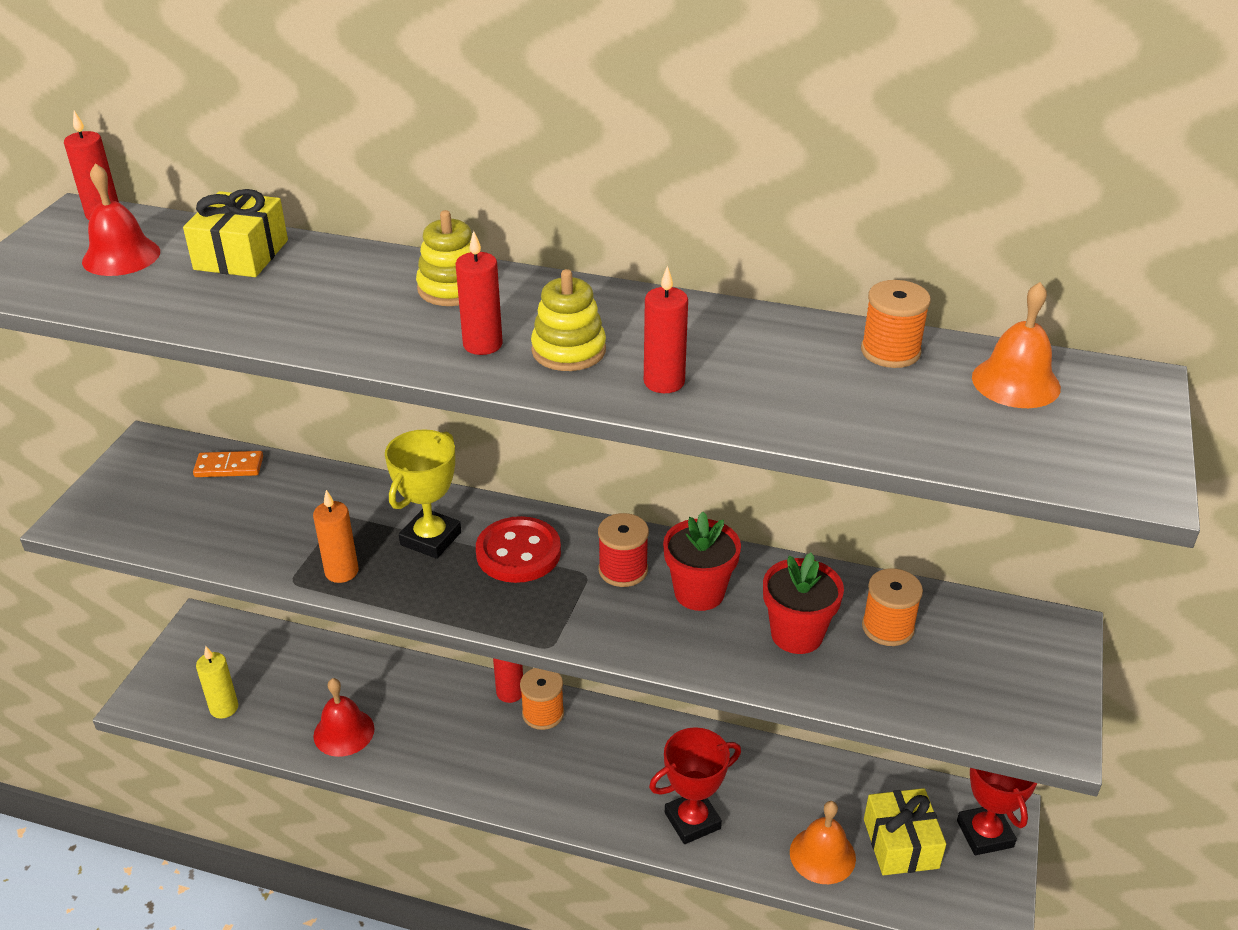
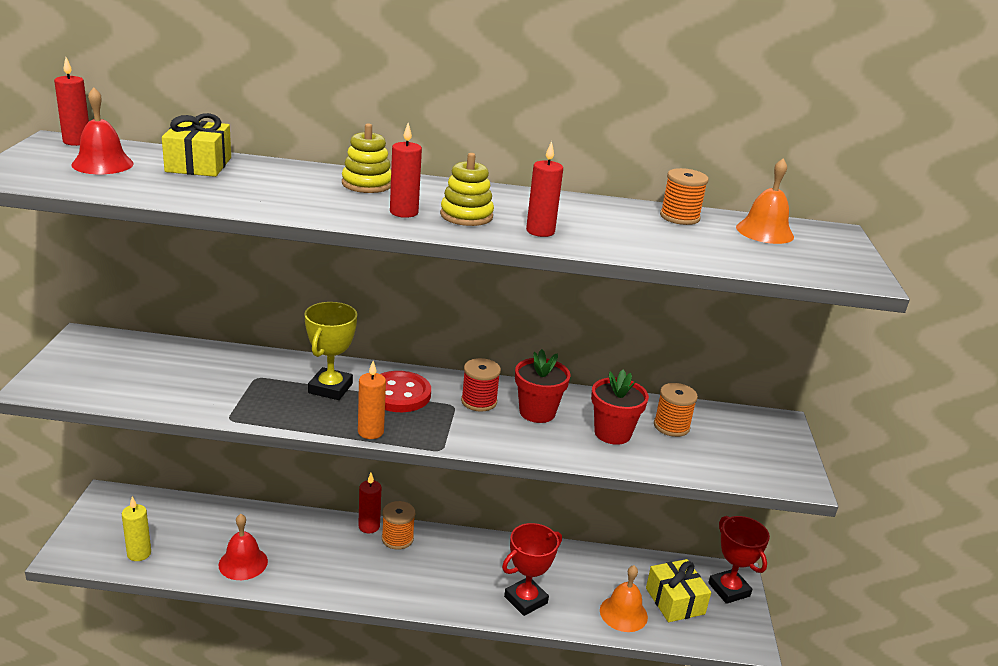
camera: 15 degrees left, 10 degrees down
(229, 467) = (156, 349): orange domino -> none
(341, 572) = (267, 411): orange candle -> orange candle (370, 432)

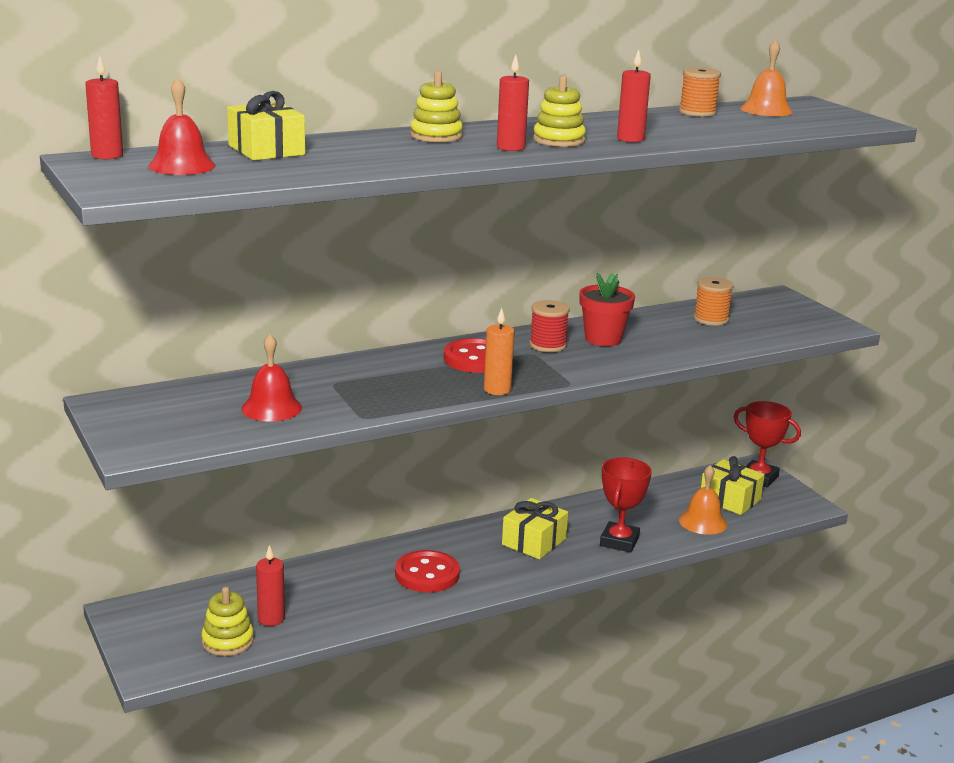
camera: 30 degrees left, 5 degrees down
(139, 553) = (227, 641): yellow candle -> yellow stacking toy
(243, 563) = (342, 609): red bell -> red bell (271, 408)
(330, 388) = (412, 372): yellow trophy -> none
(338, 560) = (427, 574): none -> red button
(369, 526) = (421, 540): red candle -> red candle (271, 619)
(397, 538) = (459, 540): orange spool -> none
(454, 567) = (534, 542): none -> yellow gift
(612, 433) = (677, 336): red flower pot -> none

